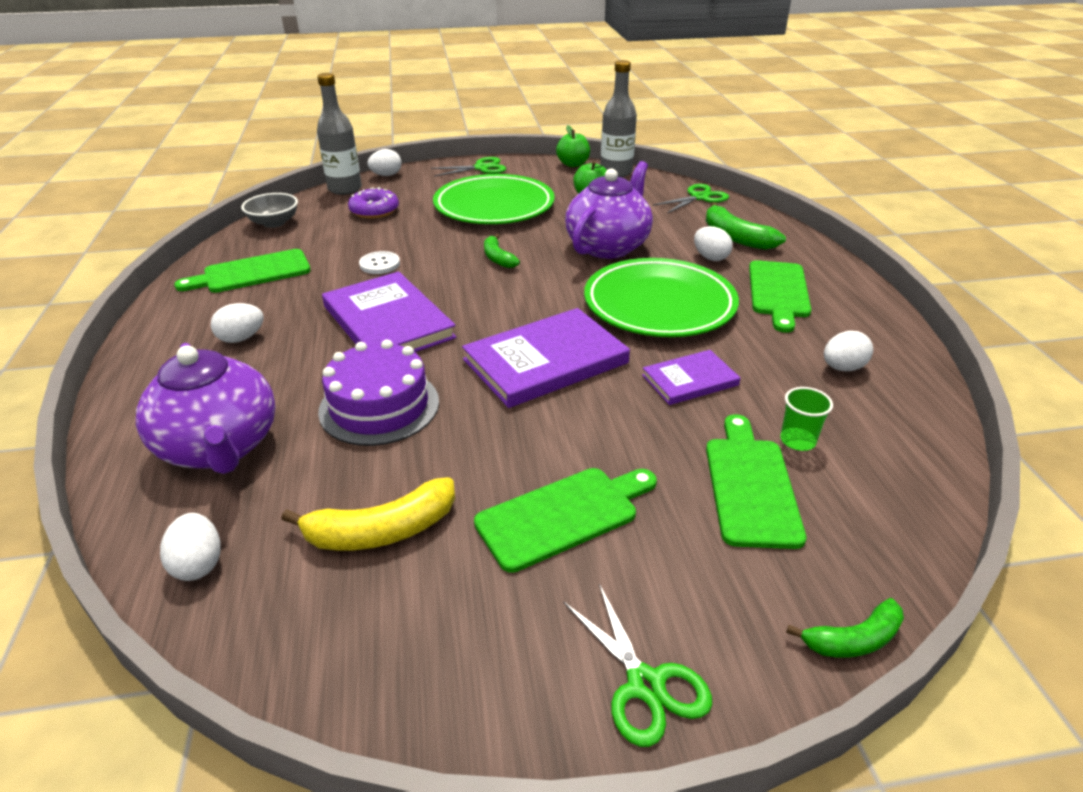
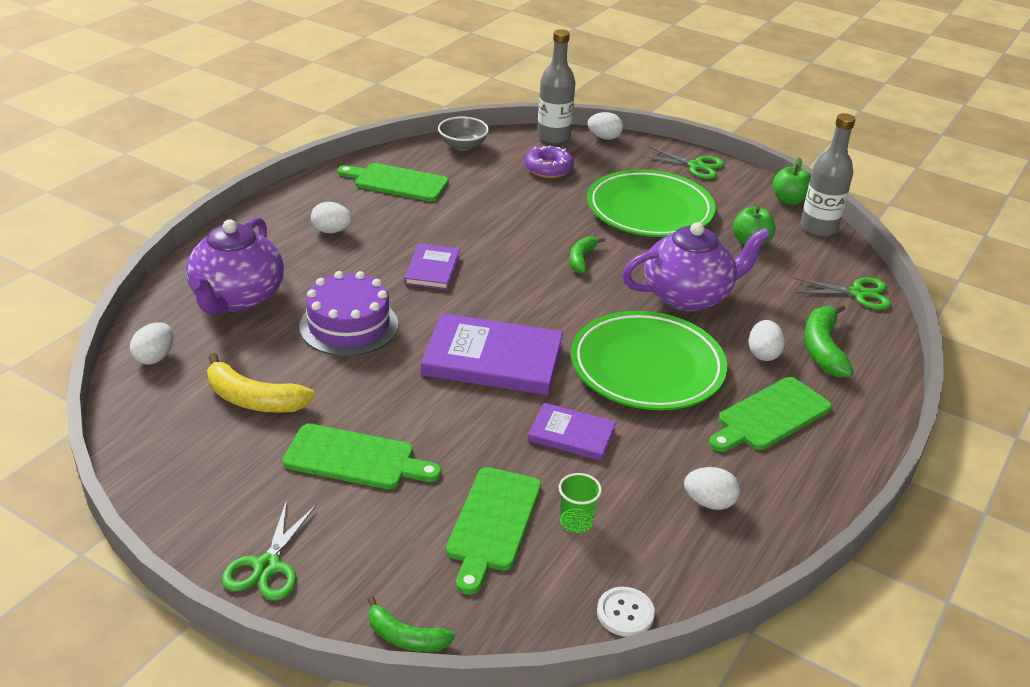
camera: 40 degrees right, 0 degrees up
(380, 264) = (488, 219): white button -> white button (625, 613)
(388, 322) = (432, 269): purple book -> purple book, size x0.56
(750, 486) = (493, 523): green cutting board -> green cutting board turned 150 degrees clockwise

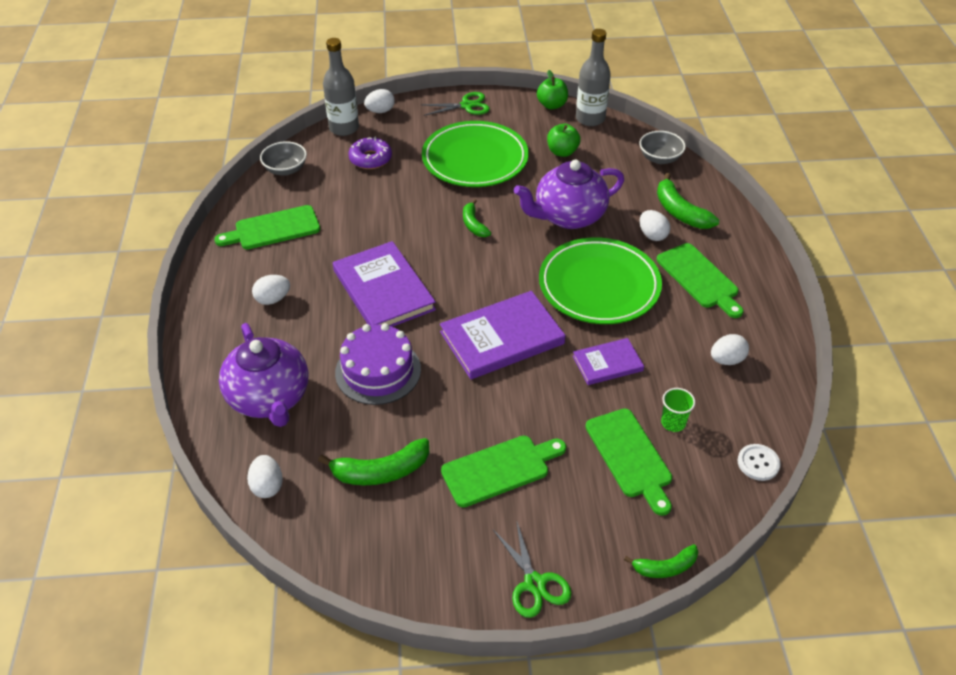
camera: 35 degrees left, 10 degrees up
(253, 399) = (381, 471): yellow banana -> green banana
(432, 269) = (383, 290): purple book -> purple book, size x1.79
(688, 296) = (568, 216): purple teapot -> purple teapot turned 150 degrees counterclockwise
(770, 416) = (699, 278): green cutting board -> green cutting board turned 45 degrees counterclockwise
(858, 293) = (660, 158): green scissors -> grey bowl

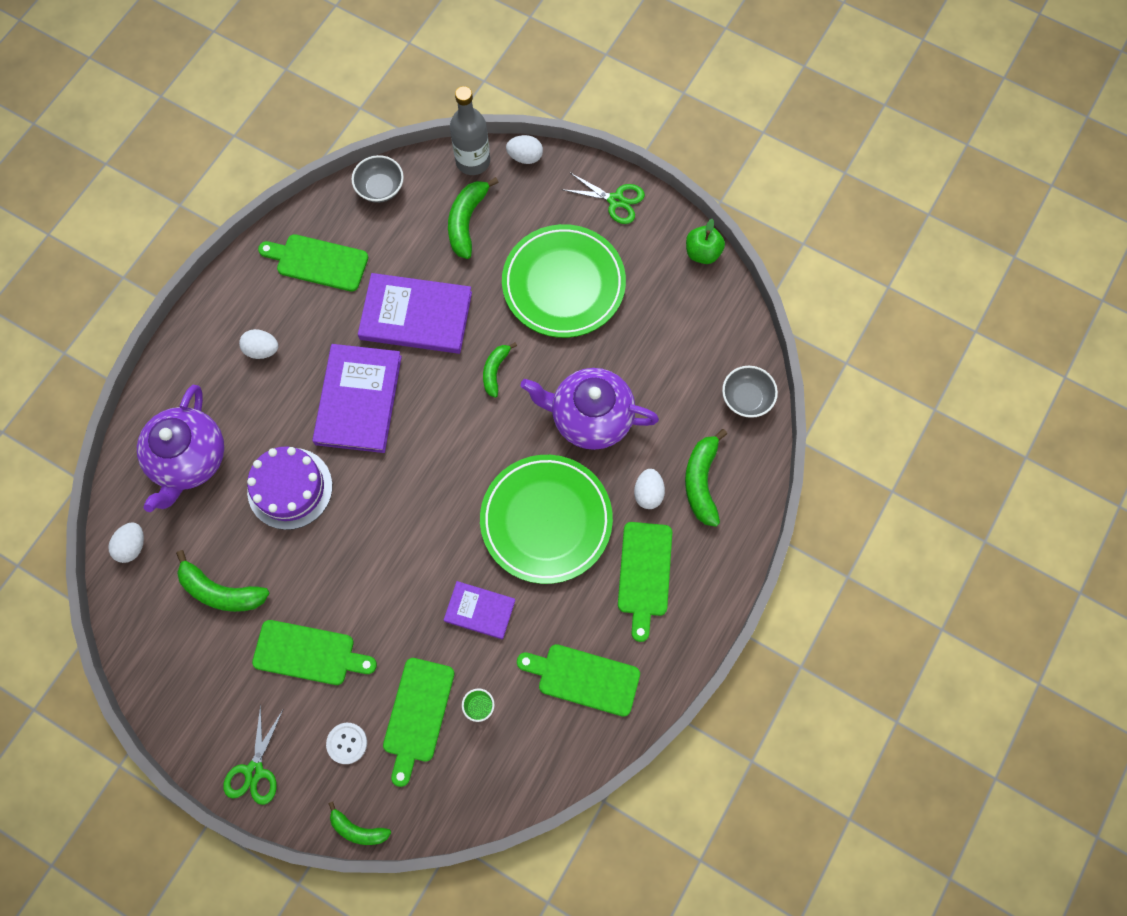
camera: 35 degrees right, 25 degrees up
(370, 159) = (467, 221): purple donut -> green banana
(502, 338) = (415, 522): purple book -> purple book (416, 316)
(562, 152) = (656, 327): green apple -> none
(590, 119) = (725, 297): grey bottle -> none
(726, 360) = (584, 678): white egg -> green cutting board
(758, 463) = (513, 795): white button -> white button (347, 743)

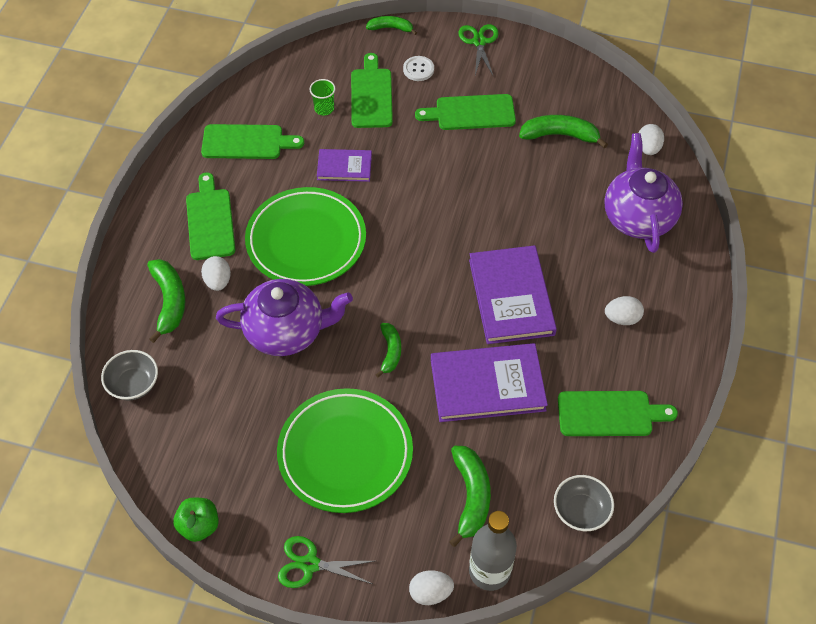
camera: 165 degrees right, 15 degrees down
(290, 488) = (540, 215): purple cake -> none

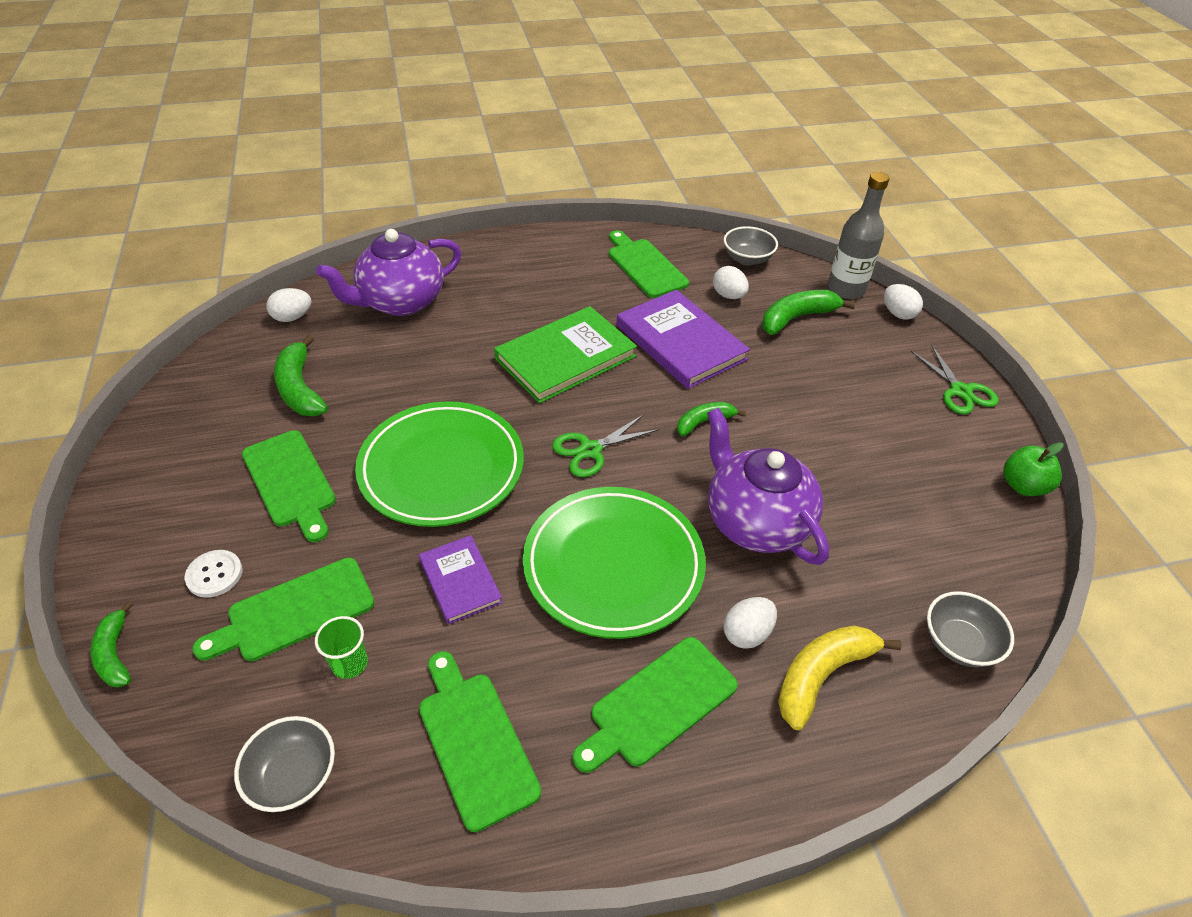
camera: 120 degrees left, 10 degrees down
(169, 301) = (821, 675): green banana -> yellow banana
(278, 76) = (293, 776): none -> grey bowl
(345, 453) = (841, 411): green plate -> green plate (441, 468)
(479, 42) = (129, 524): green scissors -> green scissors (590, 450)
(511, 297) = (565, 357): purple book -> green book
(622, 318) = (537, 282): white egg -> white egg (728, 295)

